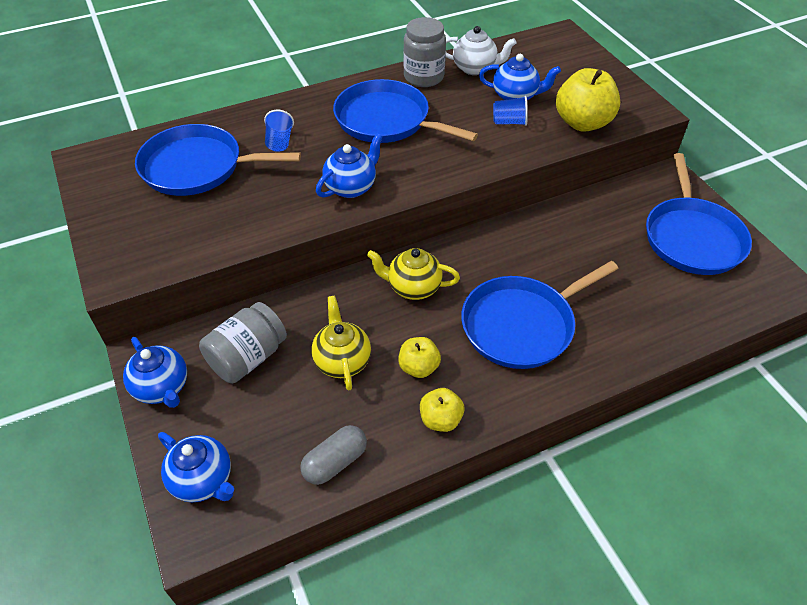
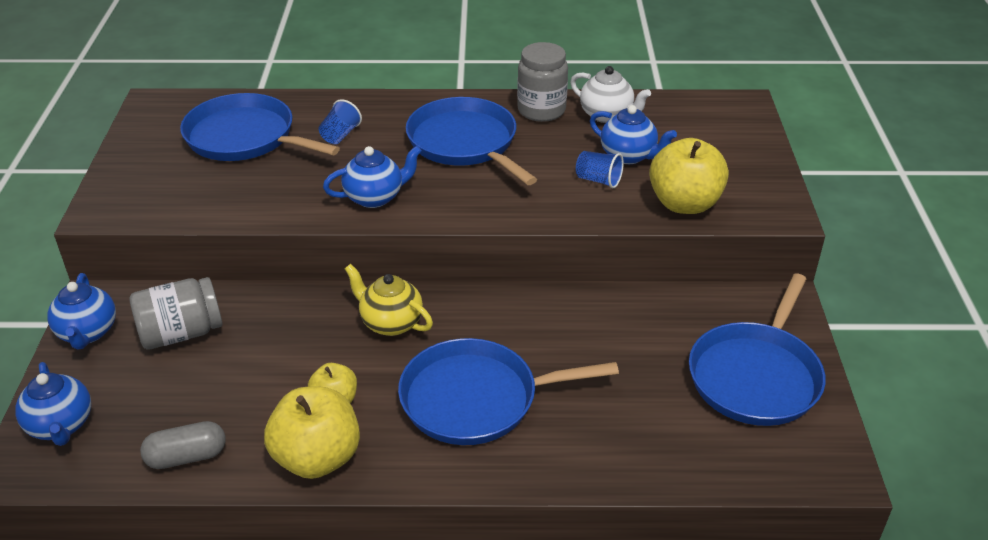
camera: 25 degrees right, 10 degrees down
(342, 361) = (265, 367): yellow teapot -> none
(440, 419) = (317, 458): yellow apple -> yellow apple, size x1.79

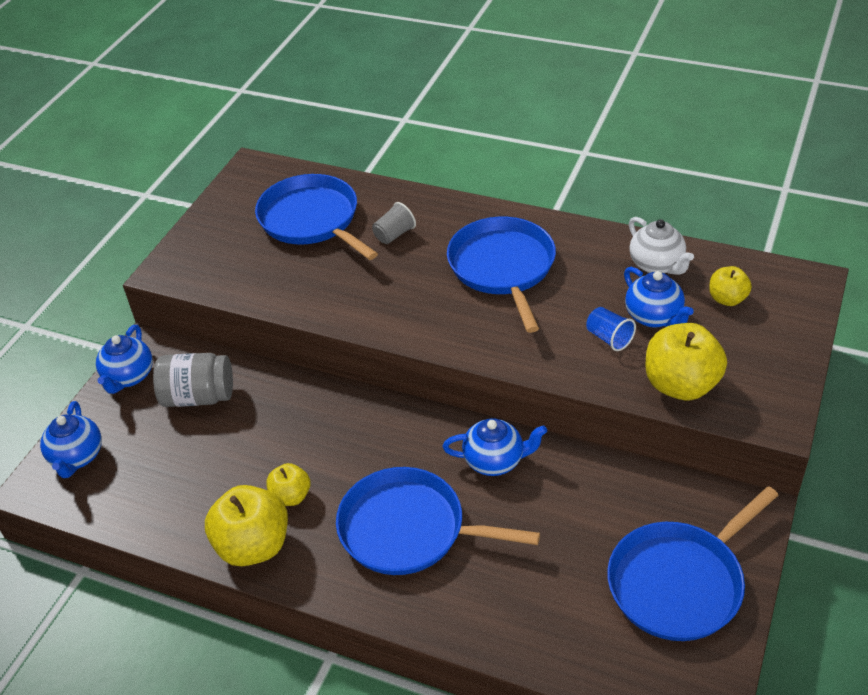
camera: 25 degrees right, 5 degrees up
(186, 457) = (156, 513): grey capsule -> none
(340, 135) = (394, 235): blue cup -> grey cup
(375, 197) = (393, 309): blue teapot -> blue teapot (495, 461)
(390, 323) = (370, 433): yellow teapot -> none
(541, 110) = (594, 246): grey jar -> none
(684, 130) = (727, 299): none -> yellow apple

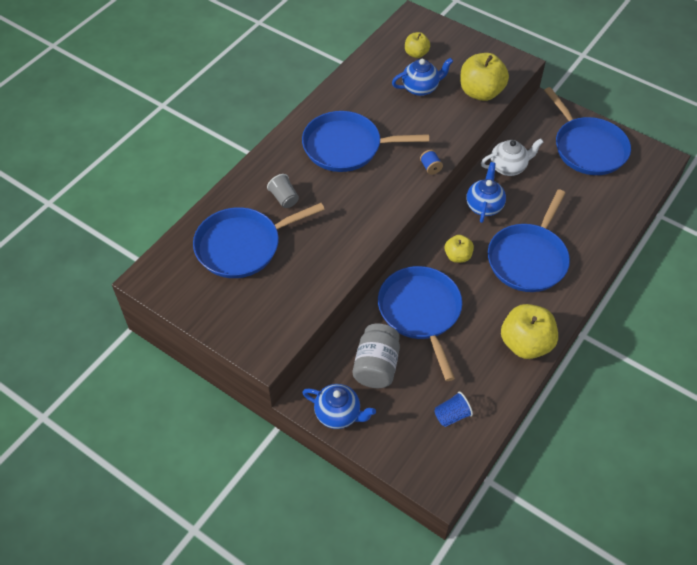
camera: 80 degrees left, 10 degrees up
(77, 457) = (417, 454): blue teapot -> none
(287, 423) = (420, 312): none -> blue pan
(291, 496) = (488, 318): yellow apple -> yellow apple (457, 256)
(496, 355) = (430, 167): none -> blue spool
(609, 338) = (432, 112): blue cup -> blue cup (452, 415)
(657, 265) = (373, 74): white teapot -> white teapot (508, 167)

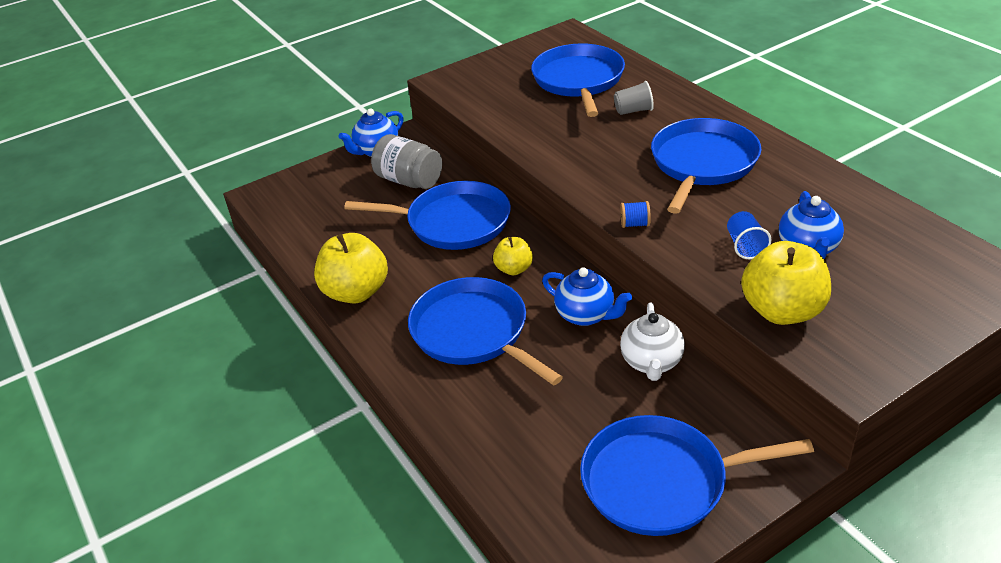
camera: 115 degrees right, 15 degrees down
(416, 54) = (898, 261): yellow apple -> none
(452, 415) = (318, 217): blue cup -> blue cup (745, 246)

